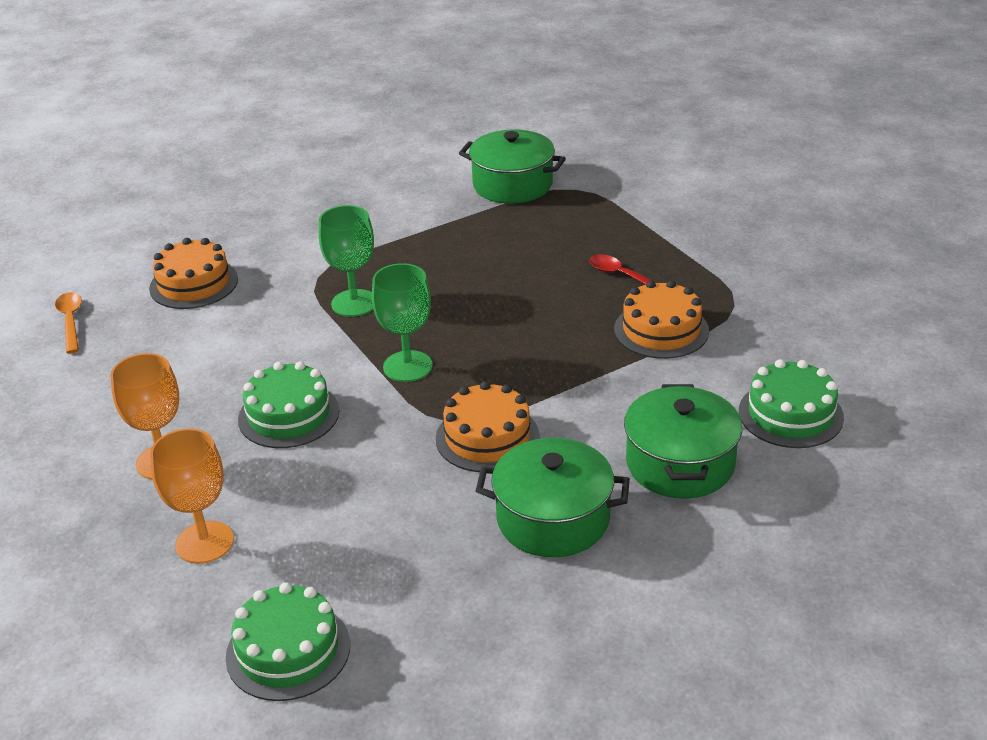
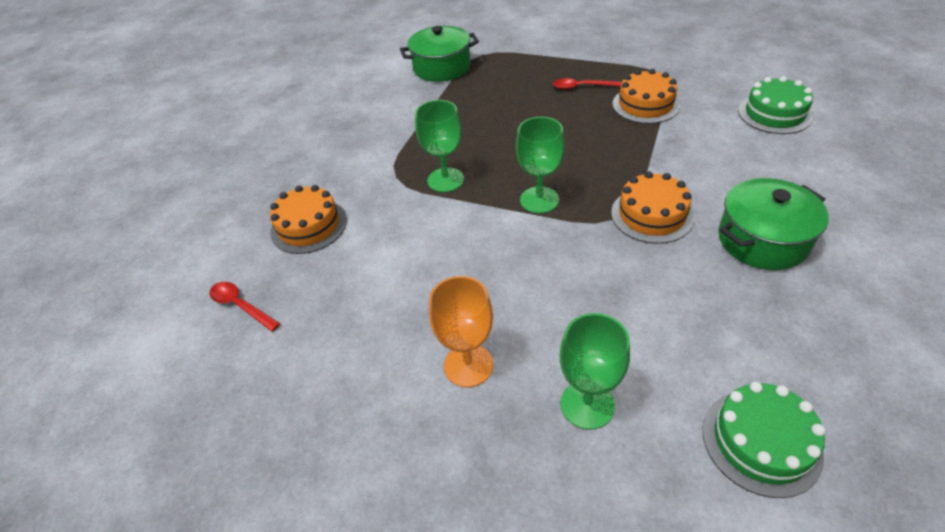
camera: 35 degrees left, 10 degrees up
(71, 321) = (241, 305): orange spoon -> red spoon
(204, 542) = (587, 404): orange goblet -> green goblet
(289, 415) = (510, 275): green cake -> none
(680, 464) = (770, 169): green pot -> none

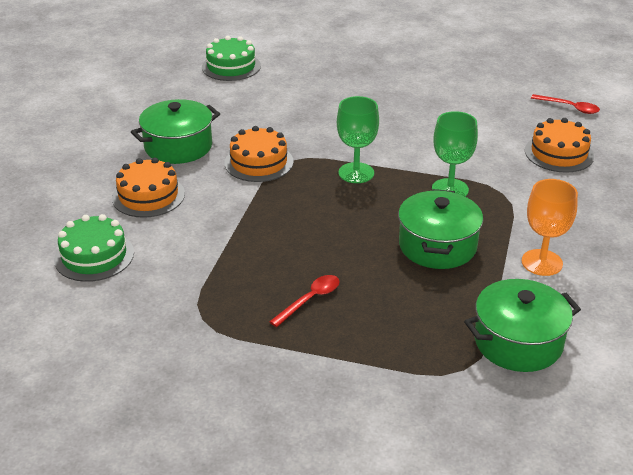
camera: 170 degrees right, 10 degrees down
(468, 365) = (393, 86): orange goblet -> orange goblet (542, 262)
(475, 126) = (437, 246): none -> green pot
(581, 87) = (310, 300): red spoon -> red spoon turned 45 degrees counterclockwise
(587, 404) = (321, 75): green goblet -> none
(645, 105) = (234, 271): orange cake -> orange cake (148, 196)

